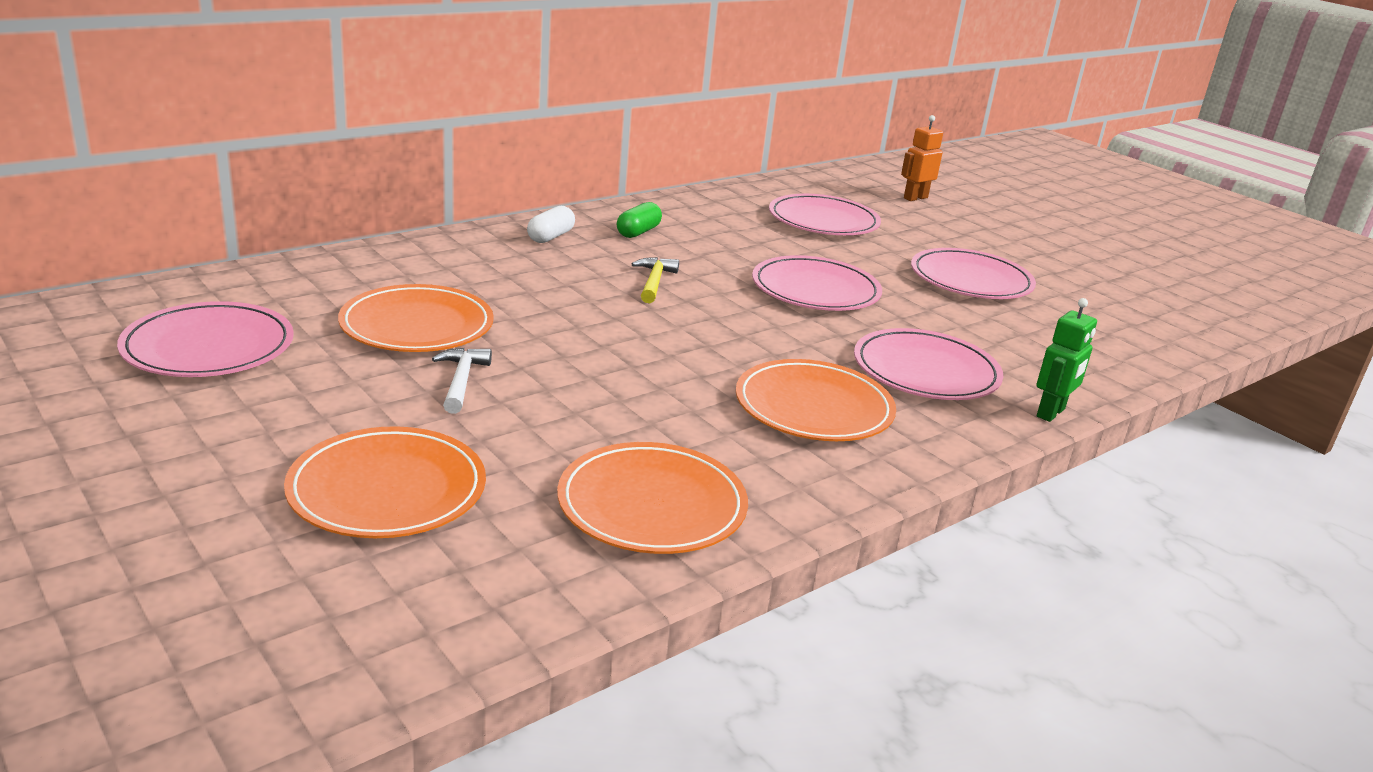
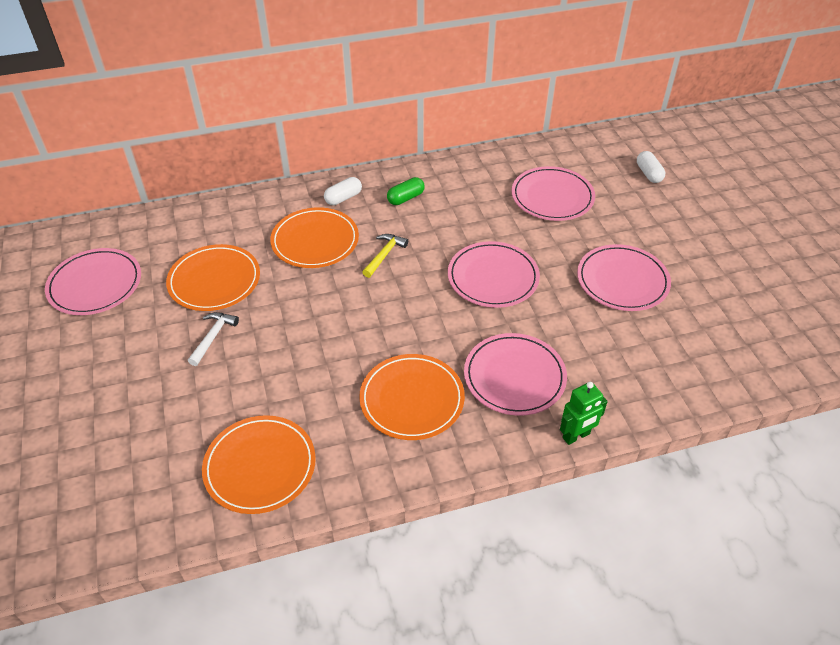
camera: 25 degrees right, 20 degrees up
(387, 489) = (128, 423): orange plate -> orange plate (315, 241)
(915, 198) = (648, 174): orange robot -> white capsule

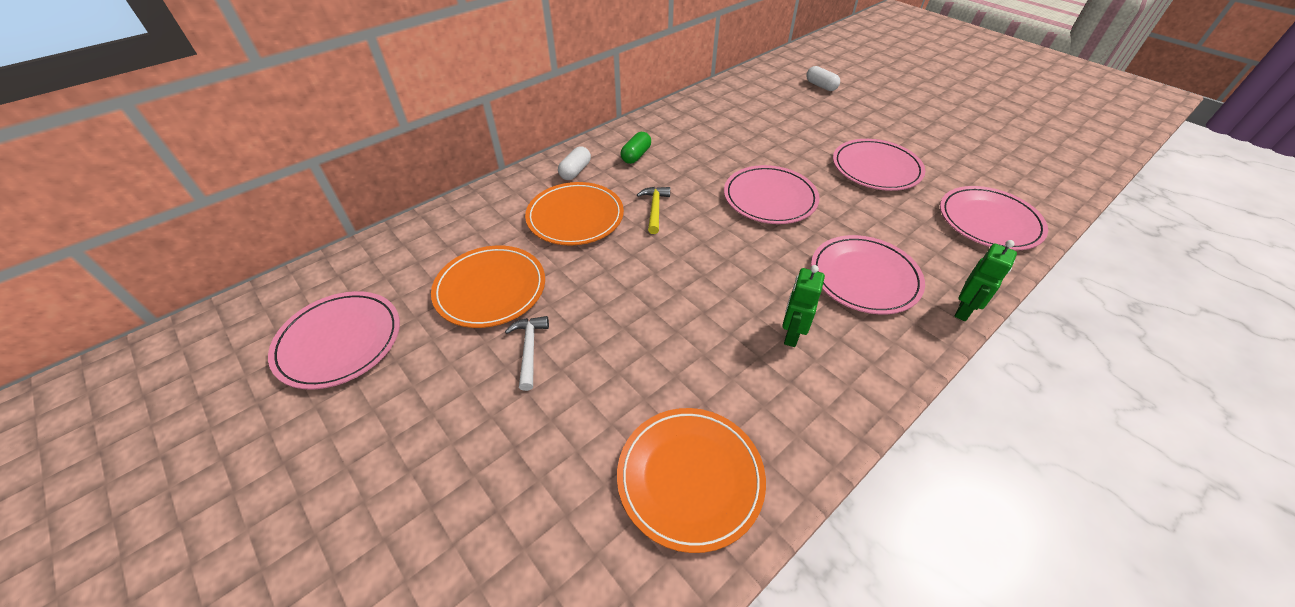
camera: 25 degrees left, 0 degrees up
(412, 399) = (791, 334): orange plate -> green robot
(552, 197) = (762, 121): pink plate -> pink plate (989, 221)

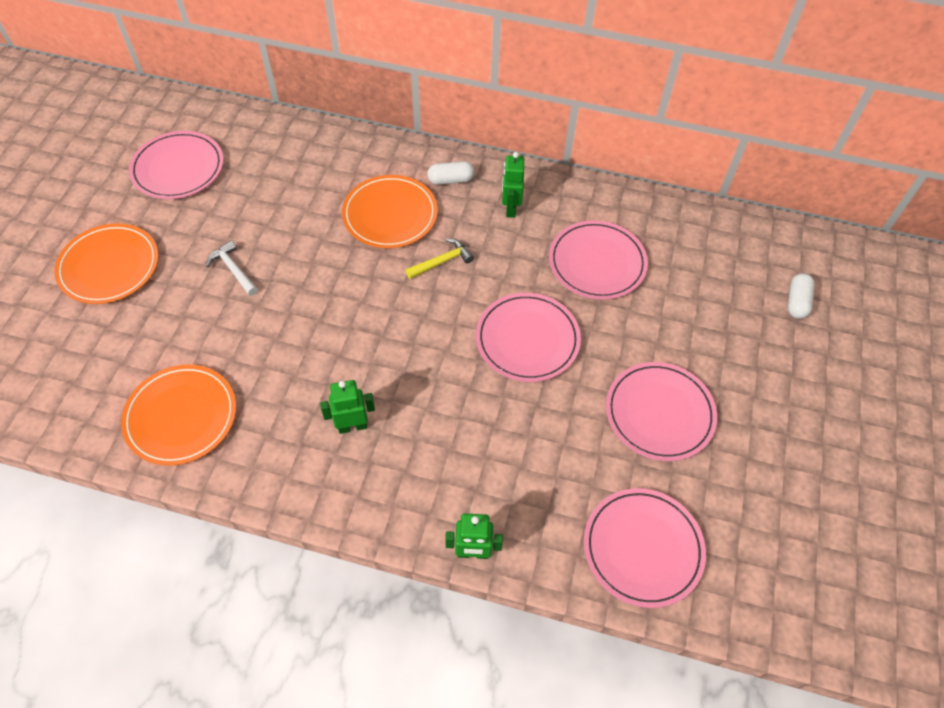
camera: 55 degrees right, 10 degrees up
(490, 289) = (274, 213): orange plate -> orange plate (109, 266)
(529, 349) = (233, 269): white hammer -> white hammer turned 90 degrees counterclockwise
(636, 155) = (510, 208): green capsule -> green robot
(864, 277) = (463, 457): pink plate -> pink plate (597, 263)

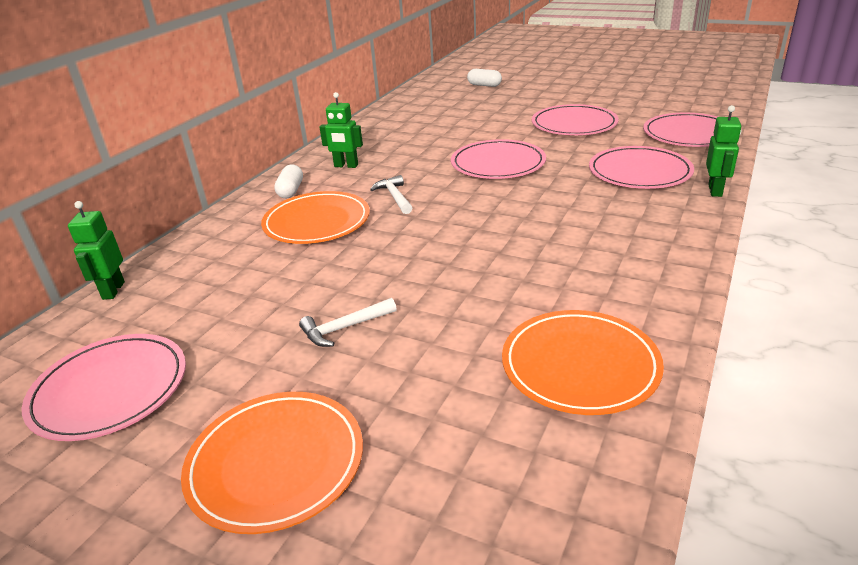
camera: 75 degrees left, 25 degrees down
(352, 426) = (590, 244): green robot -> green robot (113, 290)
(442, 261) = (394, 197): yellow hammer -> white hammer
(597, 263) = (425, 137): pink plate -> pink plate (639, 172)

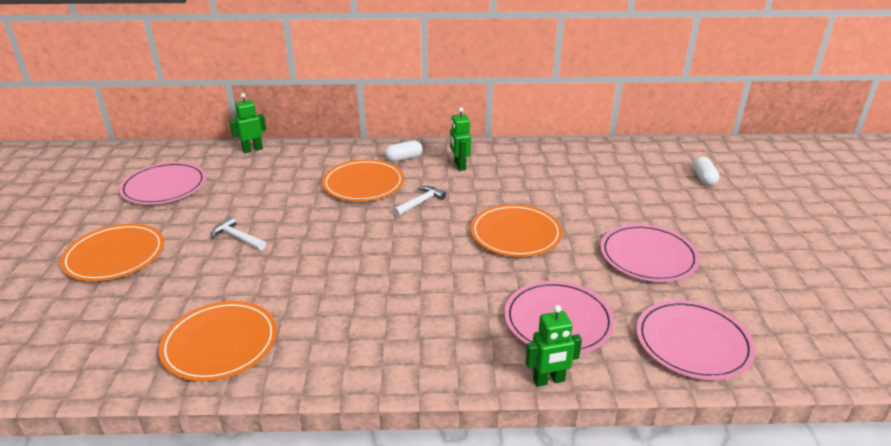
camera: 60 degrees right, 0 degrees up
(498, 164) = (515, 234): pink plate -> orange plate

